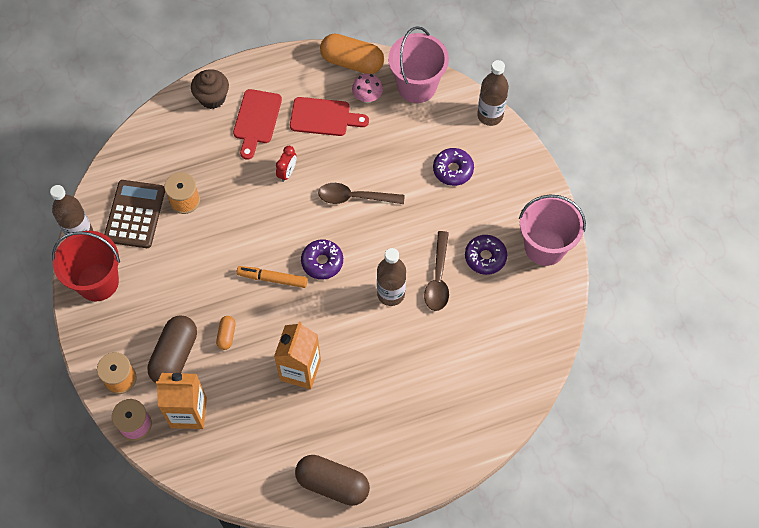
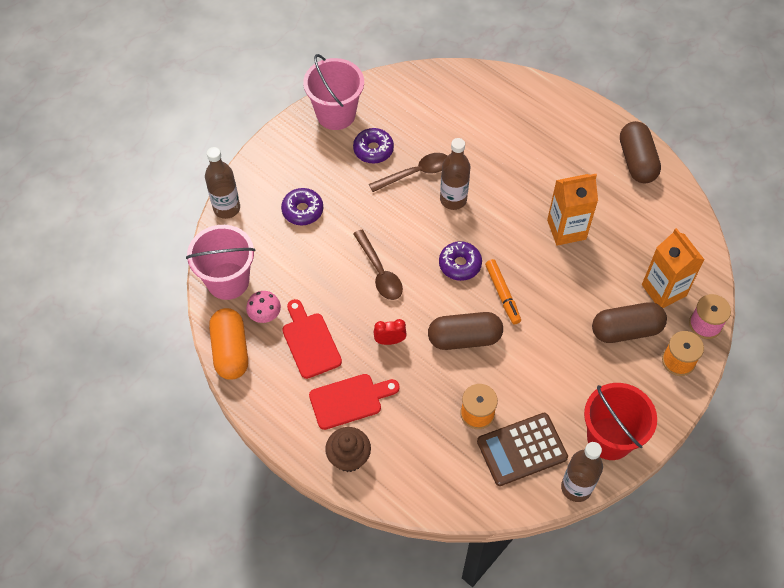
camera: 120 degrees left, 5 degrees down
(226, 335) = (578, 300): orange capsule -> none
(253, 227) = (464, 338): none -> brown capsule

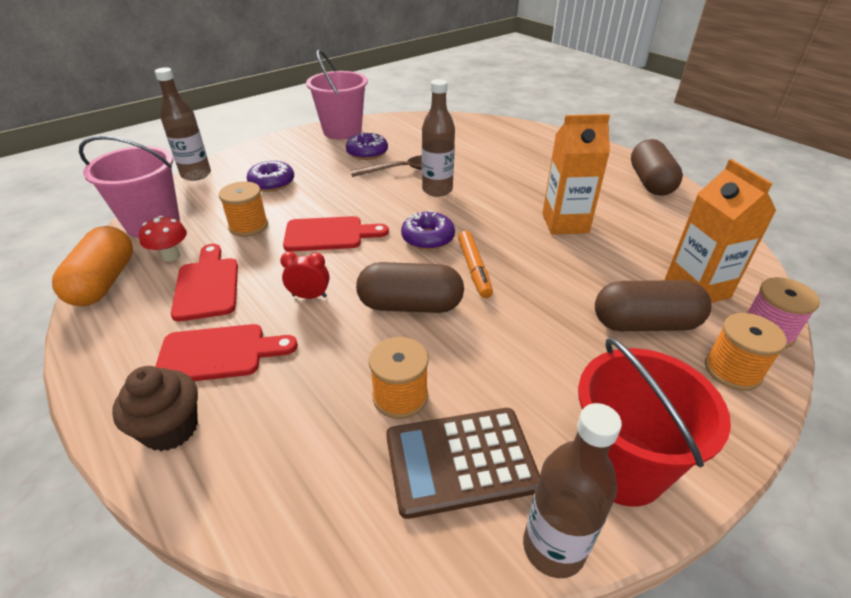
camera: 10 degrees right, 20 degrees down
(265, 316) = (171, 256): pink mushroom -> red mushroom
(309, 272) = (248, 226): none -> orange spool
(379, 272) = (329, 234): brown spoon -> red cutting board

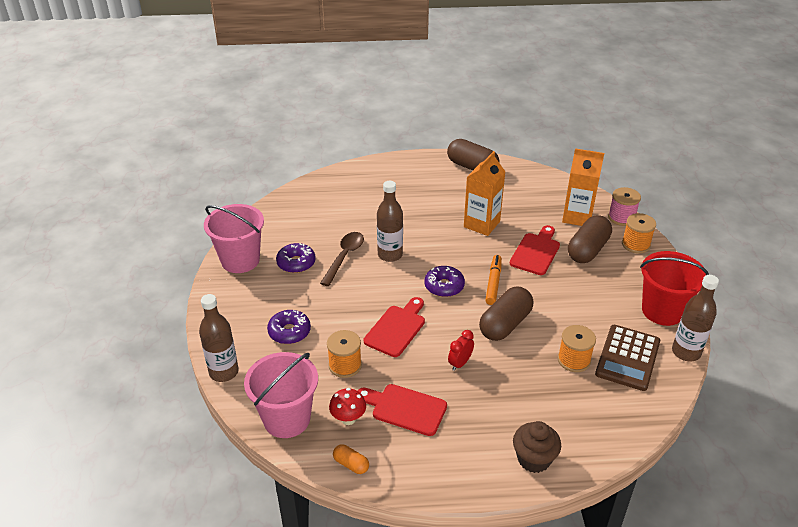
camera: 55 degrees left, 0 degrees up
(104, 282) = (351, 464): orange capsule -> orange capsule, size x0.49
(218, 353) = (483, 422): red cutting board -> red cutting board (536, 252)
(474, 269) = (493, 283): orange marker -> orange marker turned 105 degrees counterclockwise

